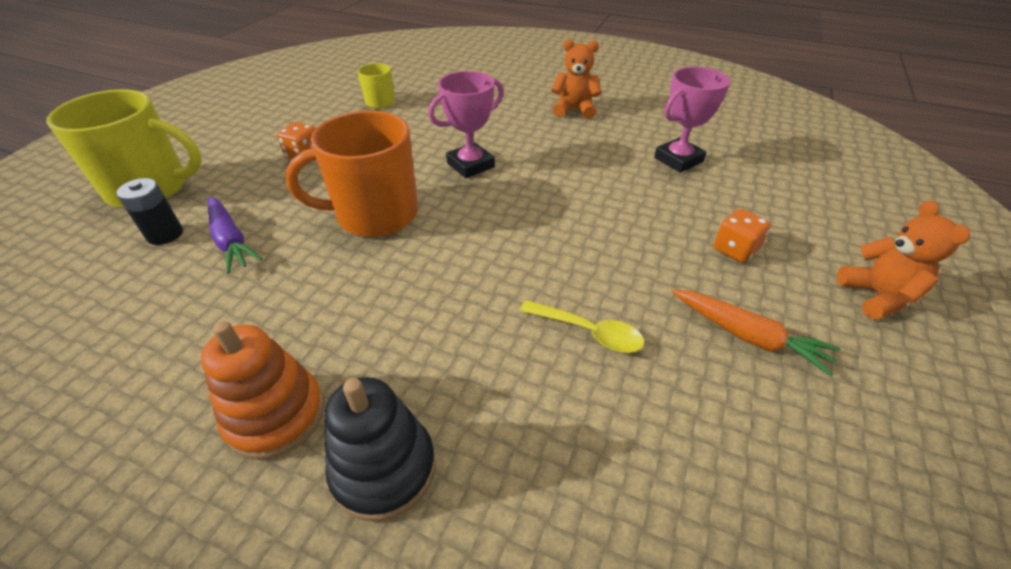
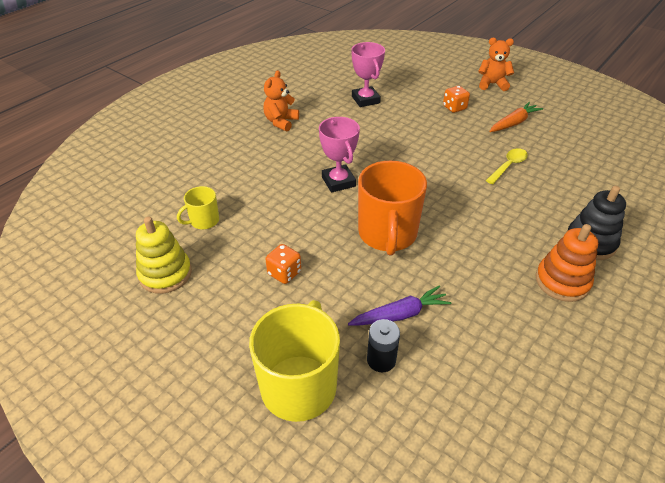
camera: 75 degrees left, 0 degrees up
(304, 100) = (165, 274): none -> yellow stacking toy

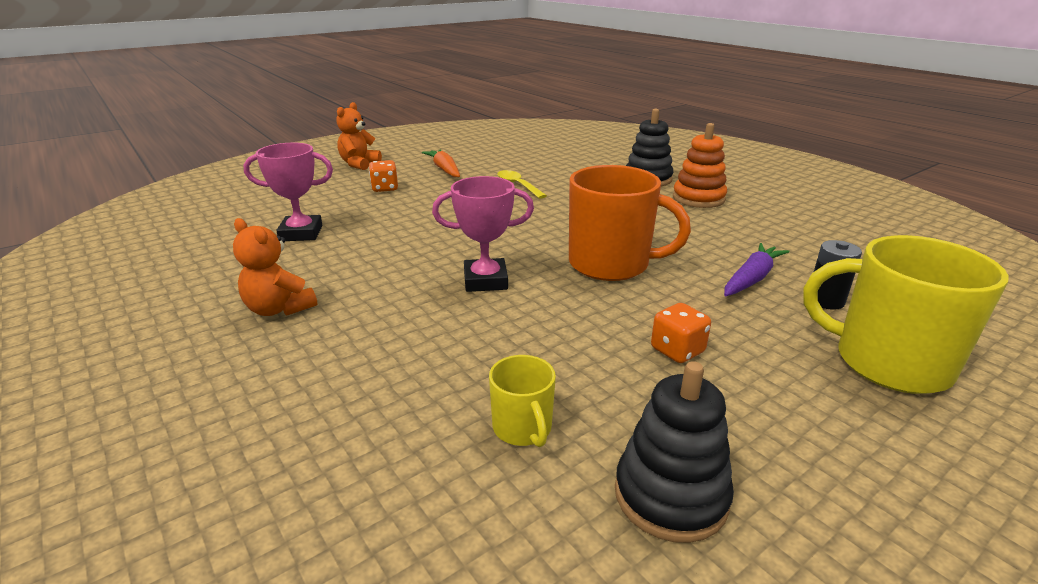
camera: 75 degrees left, 15 degrees down
(165, 274) = (670, 496): yellow stacking toy -> black stacking toy
(400, 314) = (751, 278): purple carrot -> purple carrot turned 45 degrees clockwise

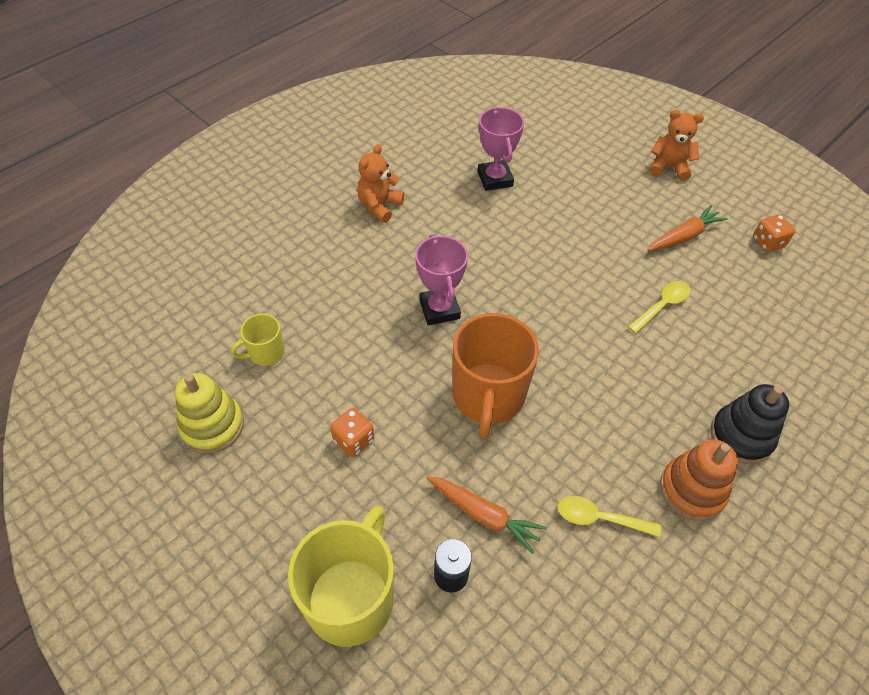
camera: 80 degrees right, 25 degrees up
(385, 188) = (610, 203): orange dice -> orange dice (768, 243)
(670, 496) = (212, 426): black stacking toy -> yellow stacking toy
(735, 231) = (599, 518): none -> yellow spoon
(751, 278) = (484, 515): purple carrot -> orange carrot

